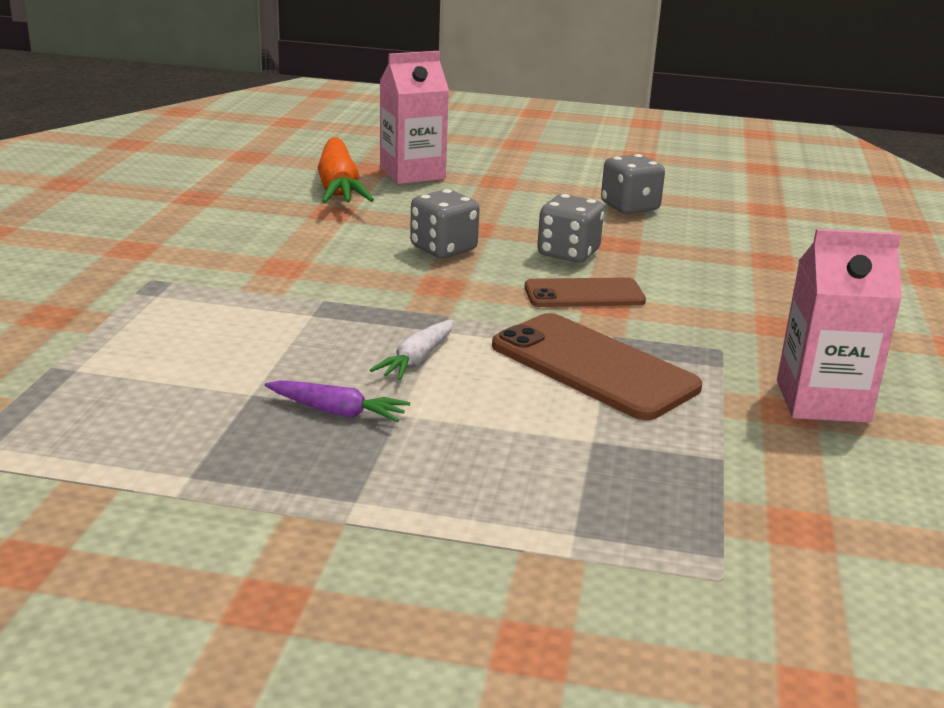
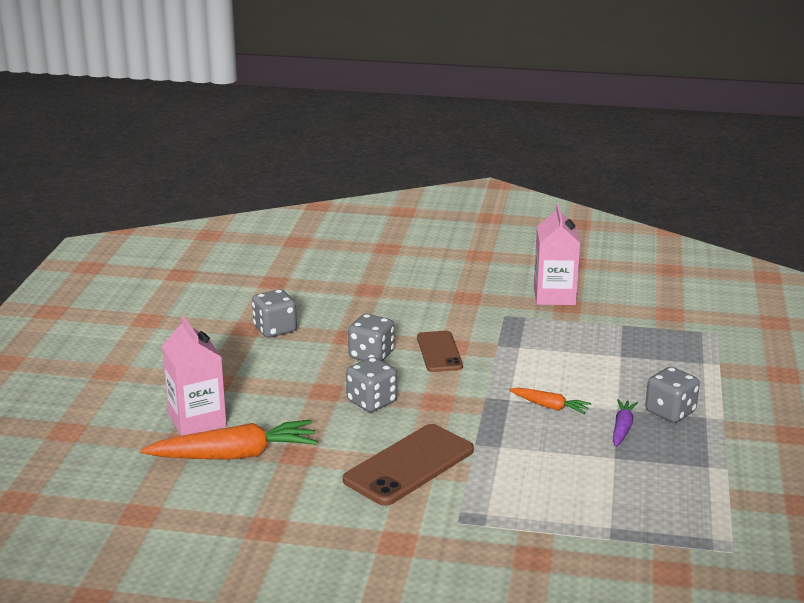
camera: 90 degrees left, 0 degrees up
(382, 465) = (670, 412): none -> grey dice
(417, 359) = (549, 406): white carrot -> orange carrot
(593, 367) = (539, 353): brown phone -> brown phone (409, 465)

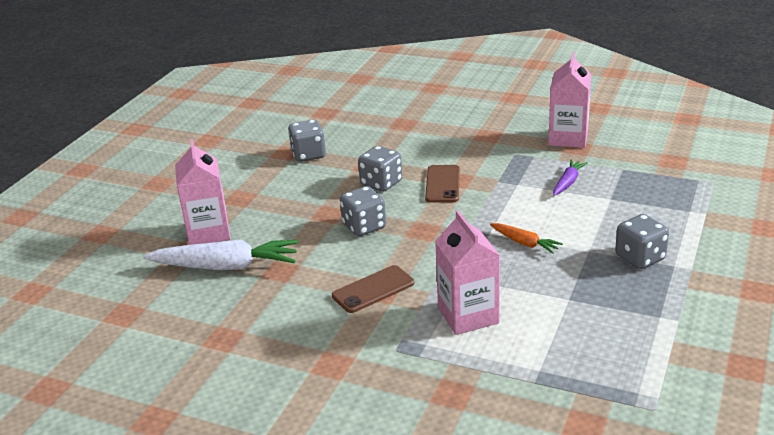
camera: 15 degrees right, 5 degrees up
(235, 455) = (226, 266): orange carrot -> white carrot
(409, 465) = (373, 289): brown phone -> brown phone, size x0.64
(519, 482) = (468, 315): none -> pink carton
(622, 428) = (587, 270): purple carrot -> purple carrot (568, 182)

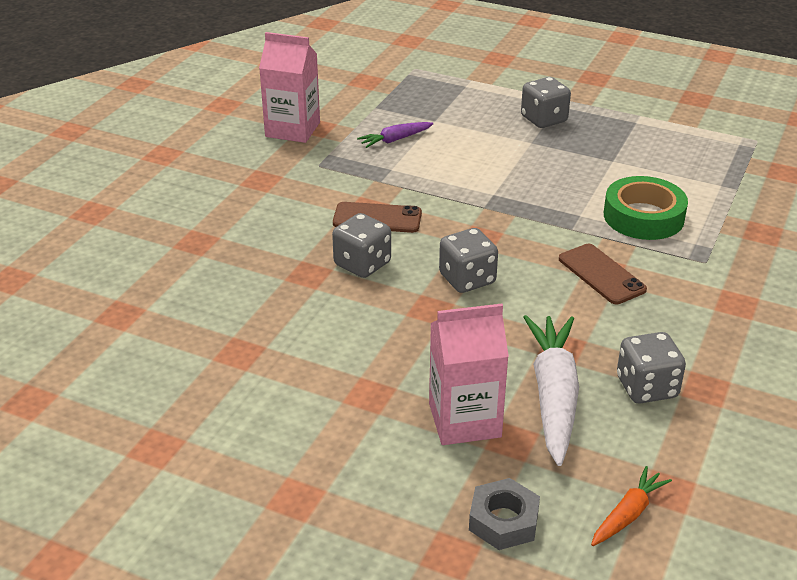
camera: 90 degrees left, 5 degrees up
(118, 249) = (503, 521): none -> grey nut
(308, 155) = (257, 329): grey dice -> grey dice (646, 387)
(468, 315) = (643, 216): pink carton -> green tape
(525, 243) = (514, 175): orange carrot -> orange carrot (628, 514)
(568, 182) = (395, 140): purple carrot -> purple carrot turned 60 degrees counterclockwise

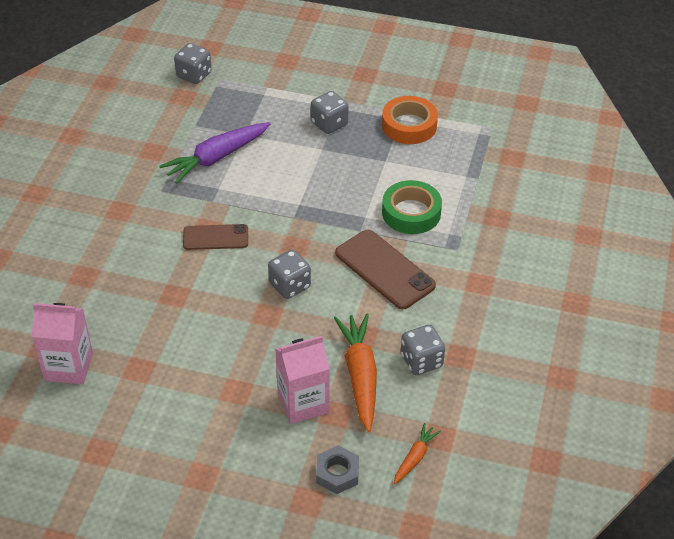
camera: 10 degrees left, 10 degrees up
(292, 129) = (133, 156): pink carton -> pink carton (69, 367)
(362, 264) = (212, 281): grey dice -> grey dice (194, 75)
(395, 140) = (216, 158): purple carrot -> purple carrot, size x1.94
(553, 396) = (360, 376): white carrot -> orange carrot
(601, 274) = (384, 269): brown phone -> brown phone, size x1.57
(647, 129) = (409, 125): none -> orange tape

